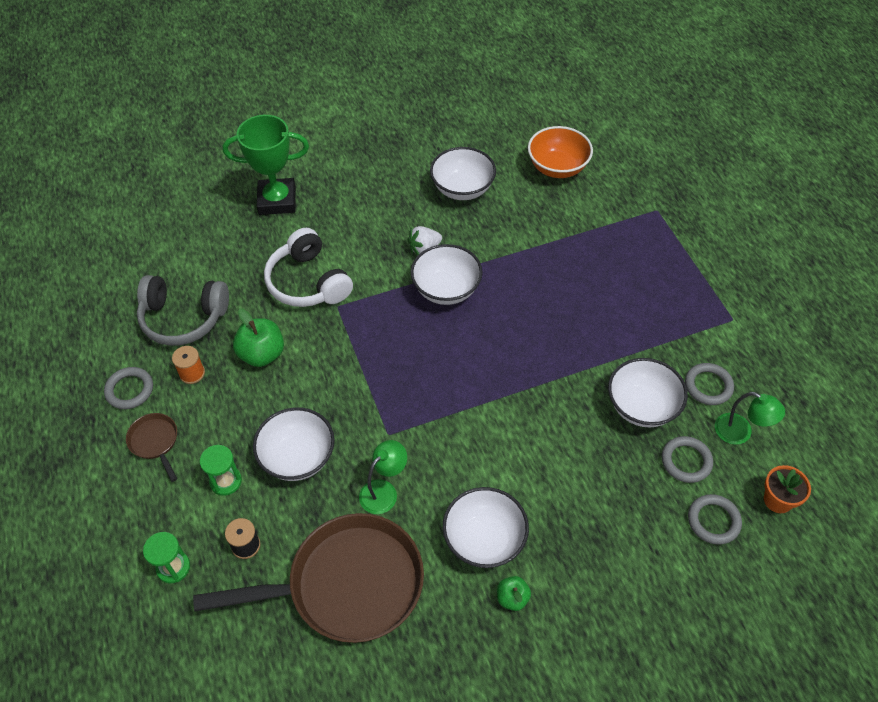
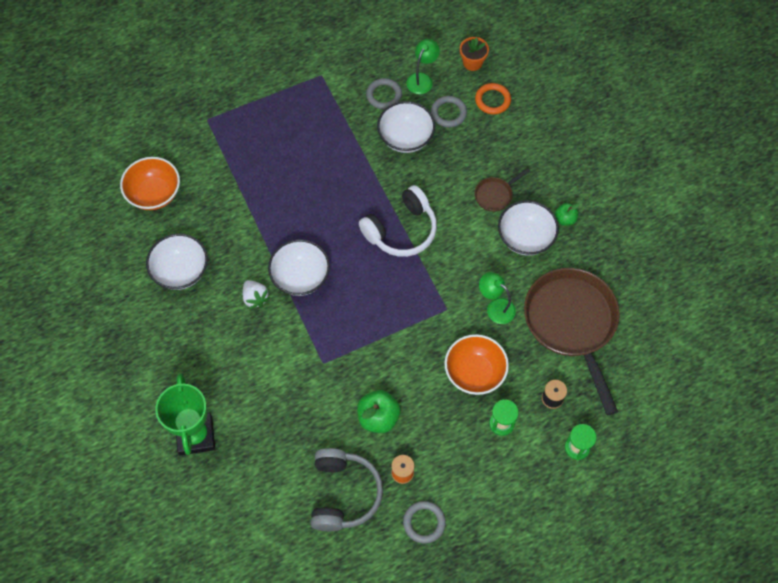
camera: 95 degrees left, 10 degrees up
(155, 442) = (472, 487): brown pan -> brown pan (495, 195)
(298, 457) = (474, 373): white bowl -> orange bowl
(308, 282) = (297, 391): white headphones -> white headphones (401, 230)
(713, 521) = (492, 100): grey ring -> orange ring

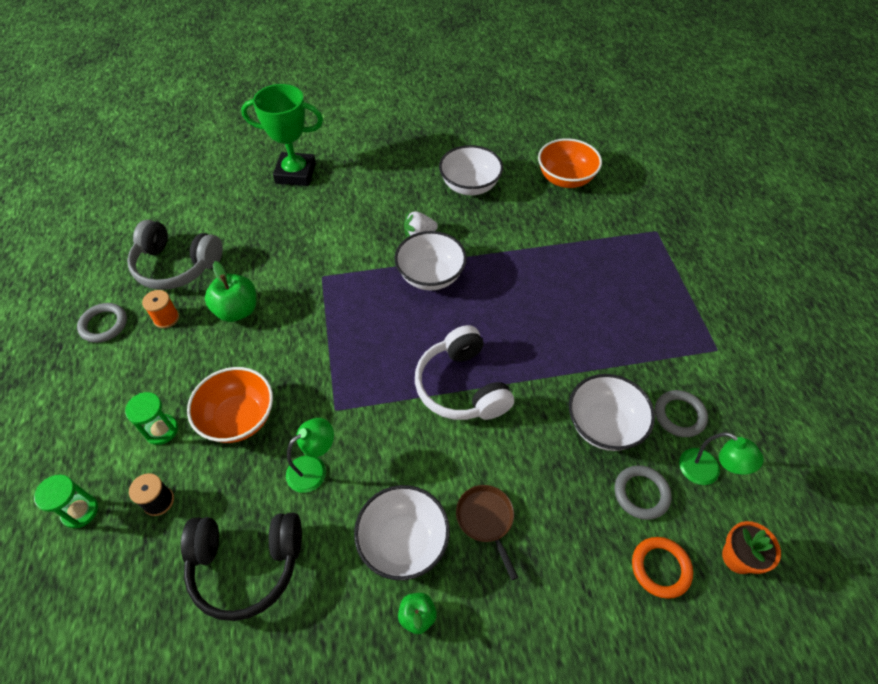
camera: 105 degrees right, 10 degrees down
(572, 324) = (246, 565): brown pan -> black headphones

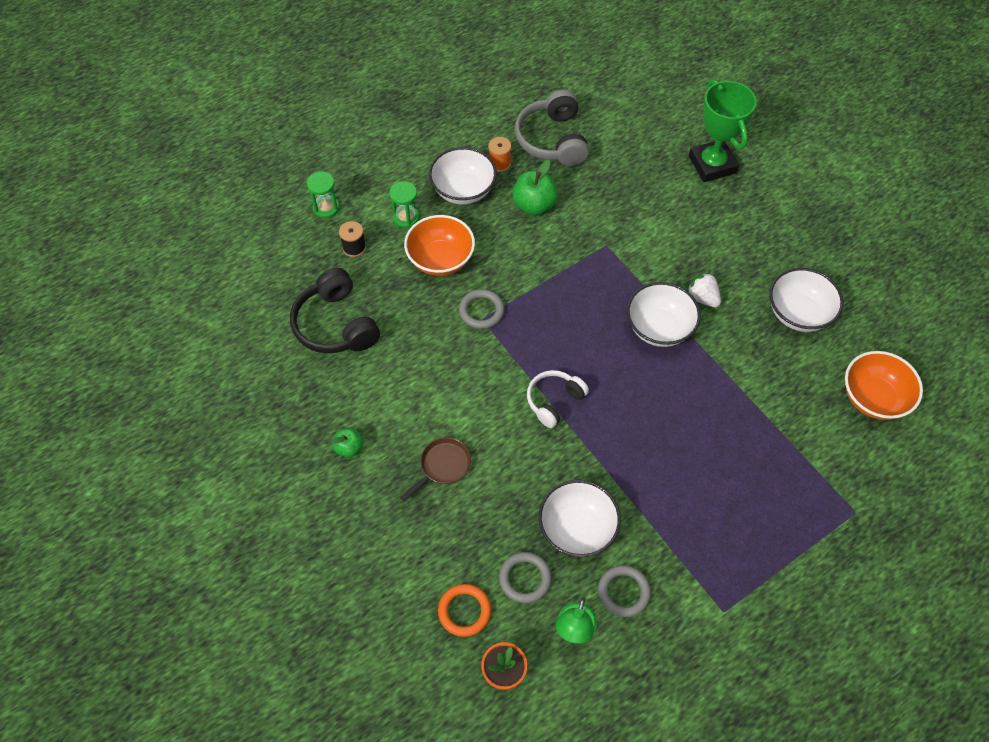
camera: 65 degrees right, 5 degrees up
(104, 325) = (470, 129): grey ring -> grey ring (481, 311)
(314, 468) = (426, 329): green lamp -> none
(403, 542) = (398, 415): white bowl -> white bowl (463, 190)
(461, 386) = (554, 401): white headphones -> white headphones, size x0.63

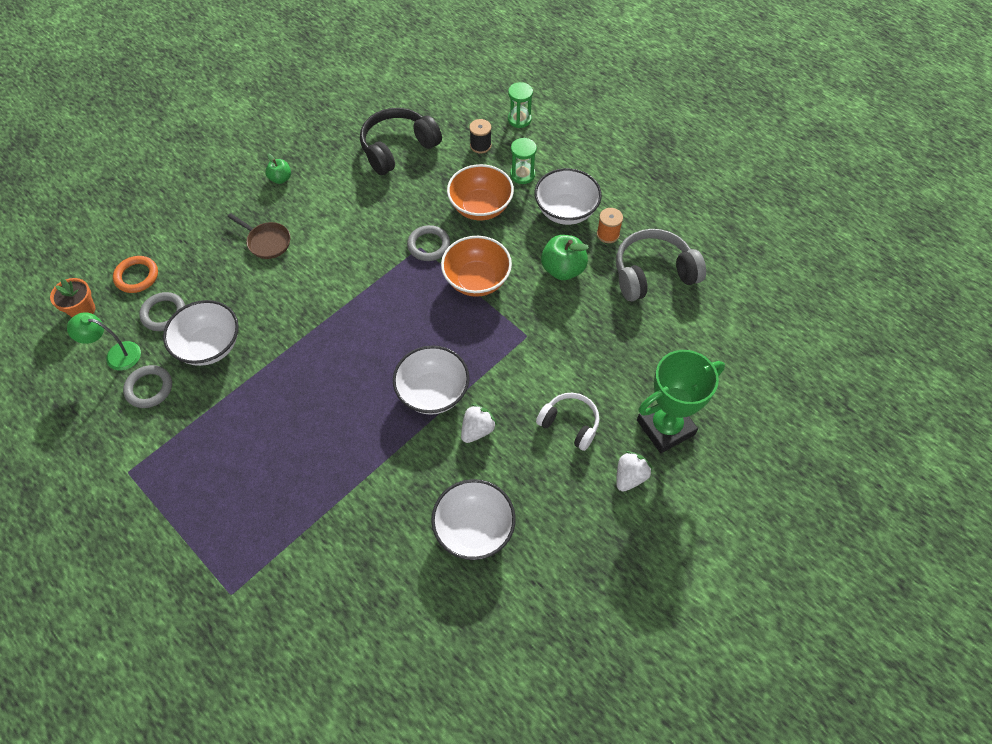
camera: 80 degrees right, 0 degrees up
(554, 401) = (338, 313): white headphones -> white headphones (570, 424)
(756, 197) = (630, 477): none -> white strawberry
(873, 398) = (372, 614): orange bowl -> orange bowl (476, 280)

